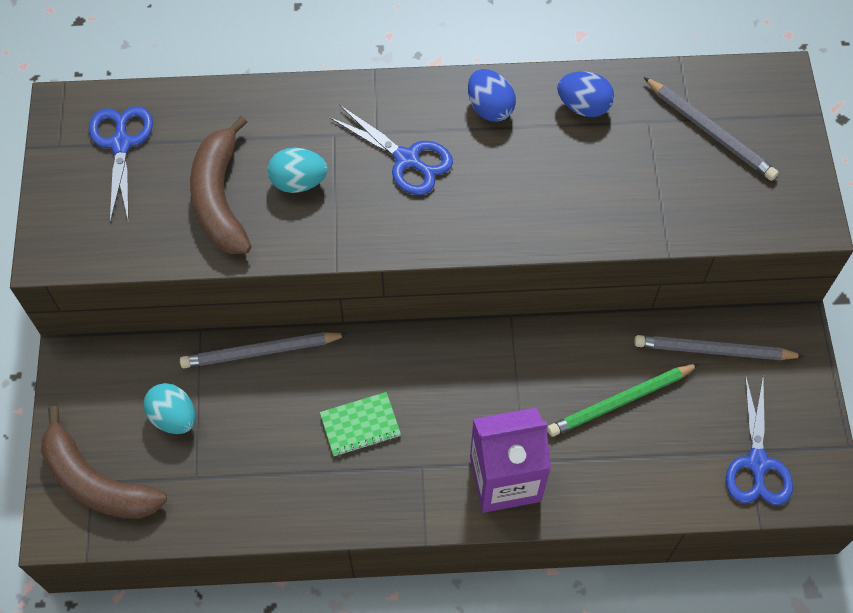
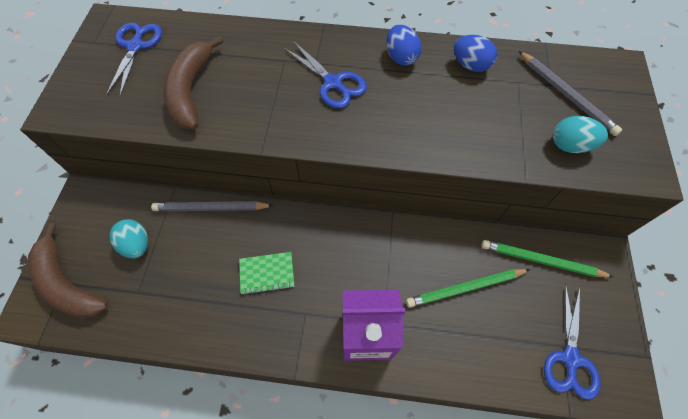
camera: 10 degrees right, 0 degrees up
(299, 182) = (250, 87): turquoise egg -> turquoise egg (570, 145)
(714, 350) = (541, 260): grey pencil -> green pencil

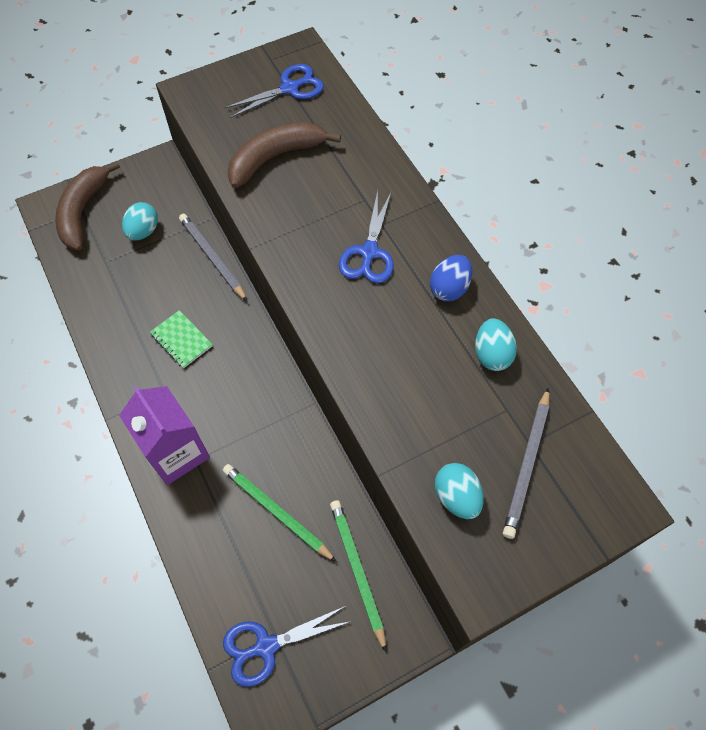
camera: 55 degrees right, 0 degrees up
(470, 65) = (491, 354): blue egg -> turquoise egg

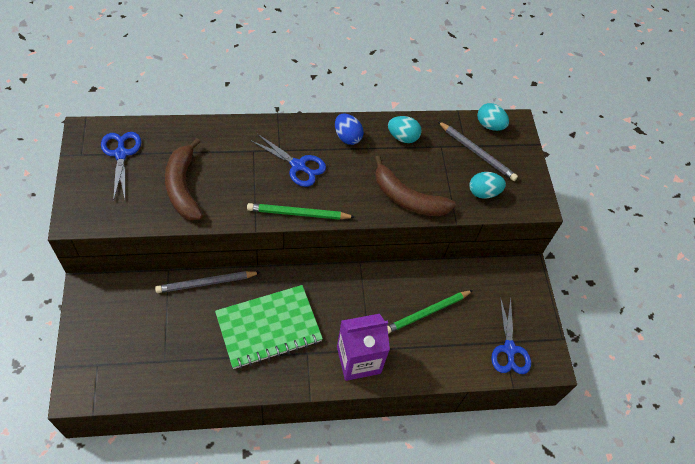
camera: 75 degrees left, 5 degrees down
(83, 211) = (100, 364): brown banana -> brown banana (407, 198)
(143, 231) = (151, 323): turquoise egg -> turquoise egg (489, 125)
(181, 340) = (268, 328): green notebook -> green notebook, size x2.11
(357, 571) = (481, 282): green pencil -> green pencil (298, 213)

